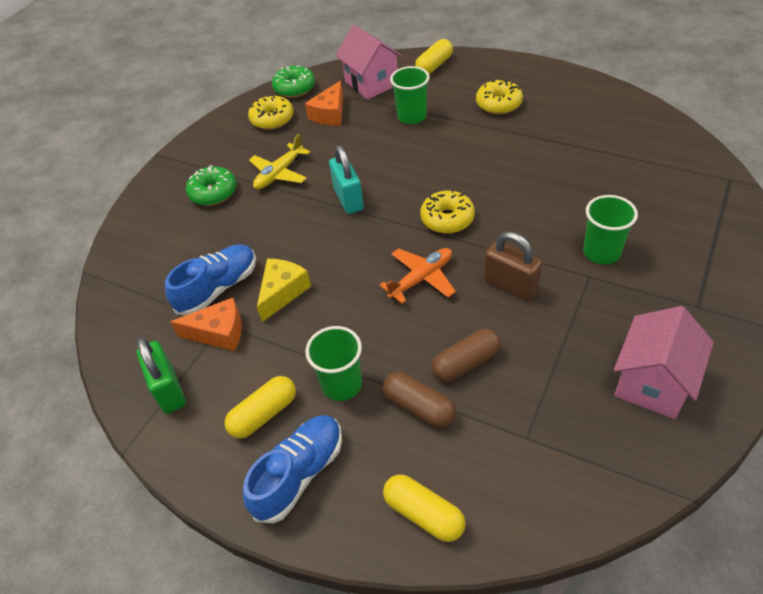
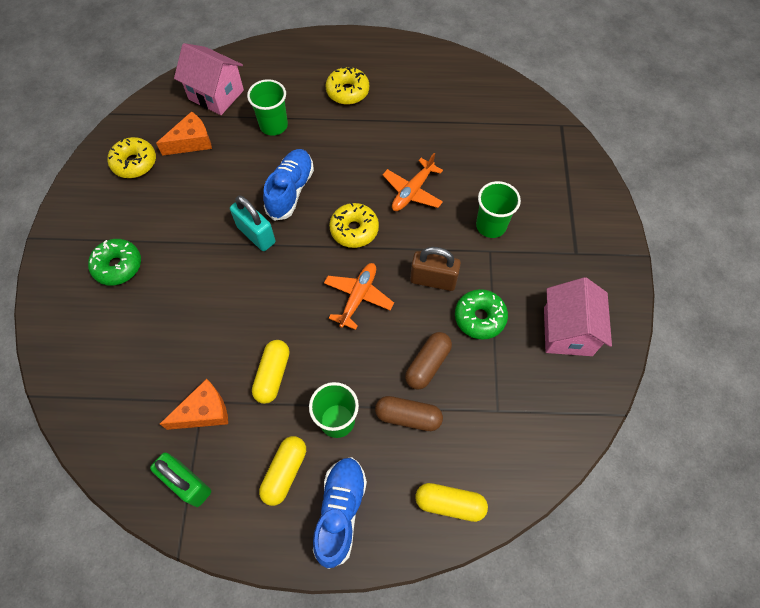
camera: 30 degrees left, 15 degrees up
(218, 288) = (179, 368): blue shoe -> blue shoe (290, 191)
(279, 173) = (174, 225): yellow plane -> none
(282, 292) = (242, 351): yellow cheese -> none
(294, 88) = (139, 119): green donut -> green donut (479, 317)
(330, 114) = (191, 142): orange cheese -> orange cheese turned 120 degrees counterclockwise
(434, 66) = (268, 59): yellow capsule -> yellow capsule (272, 375)
(526, 200) = (412, 191): none -> orange plane

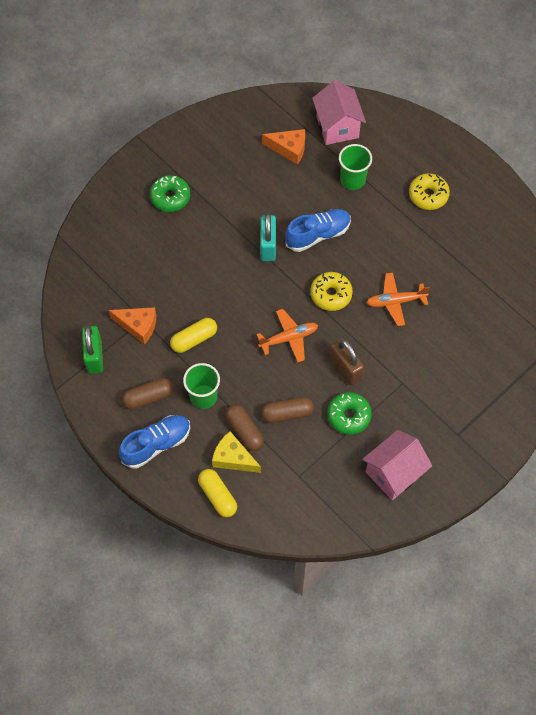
camera: 45 degrees right, 0 degrees up
(134, 163) = (240, 135): yellow donut -> none
(284, 472) = (148, 397): yellow capsule -> brown capsule
(425, 452) = (233, 458): none -> yellow cheese
(491, 225) = (422, 368): green cup -> none

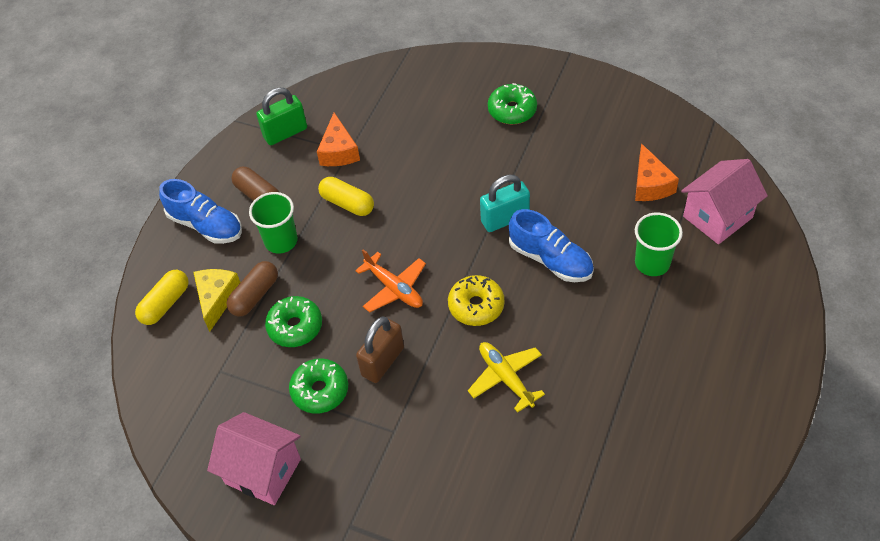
camera: 70 degrees right, 10 degrees down
(287, 413) = (295, 327): brown capsule -> green donut
(395, 301) = (506, 378): orange plane -> yellow plane
(428, 195) = (687, 352): yellow donut -> none

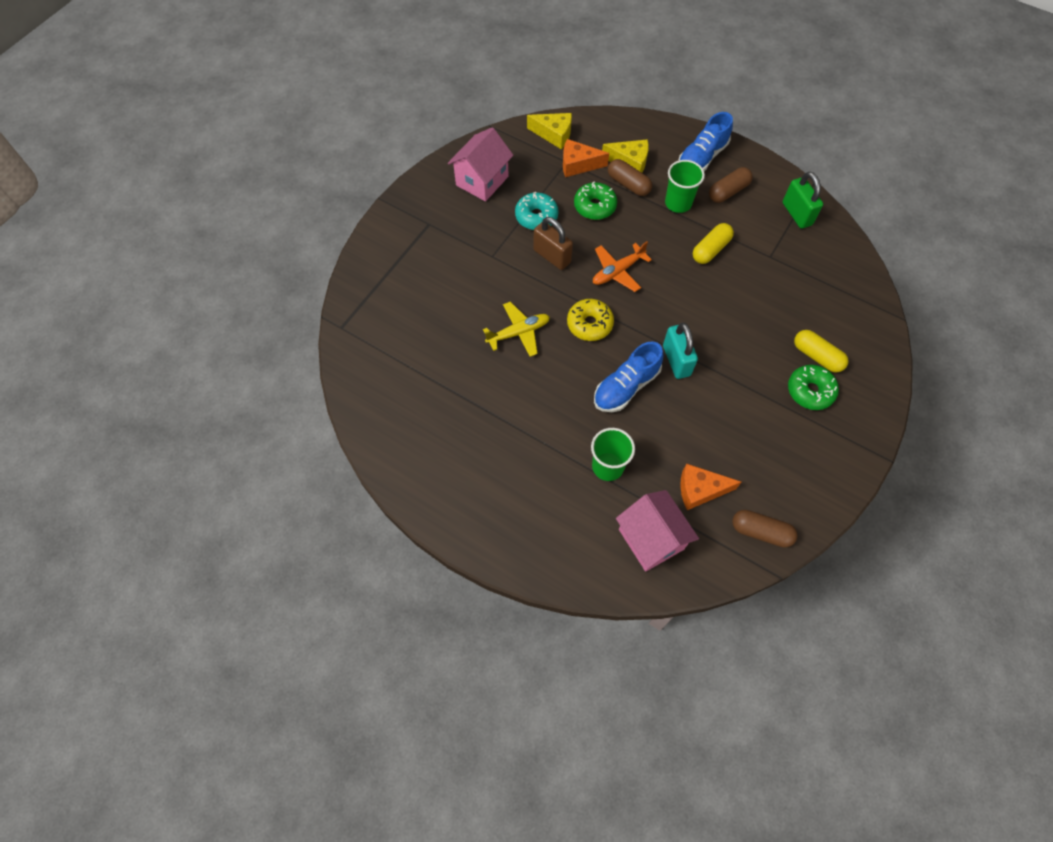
camera: 95 degrees right, 10 degrees up
(165, 304) = (631, 133): yellow capsule -> yellow capsule (817, 356)
(170, 394) = (554, 134): none -> yellow cheese
(320, 390) = (536, 216): green donut -> turquoise donut
(339, 151) = (771, 249): orange cheese -> orange cheese (578, 164)
(676, 136) = (761, 532): none -> brown capsule

